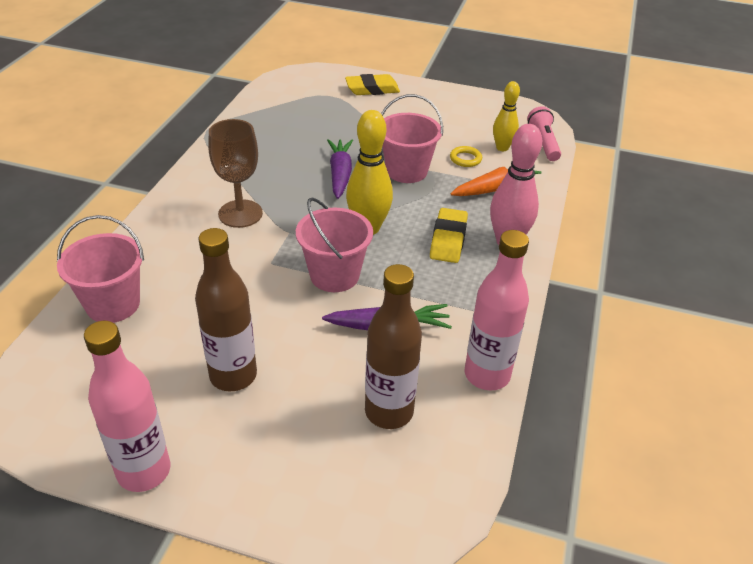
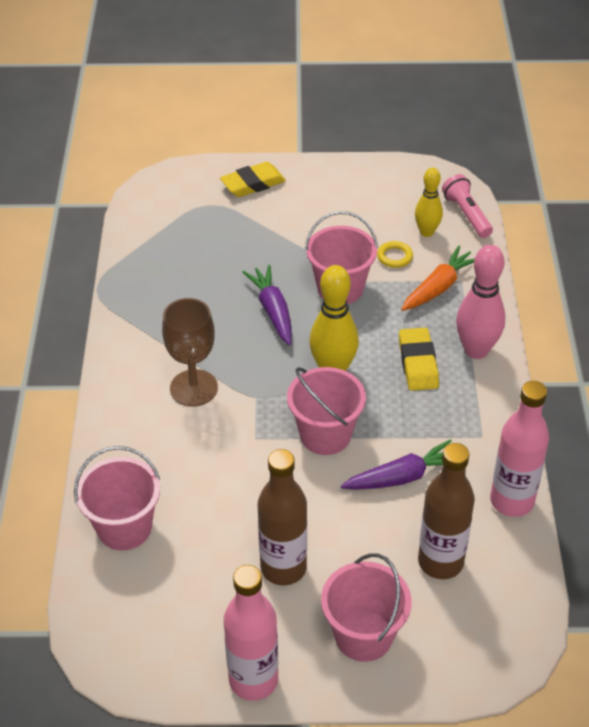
camera: 15 degrees left, 5 degrees up
(276, 460) = (363, 635): none -> pink bucket

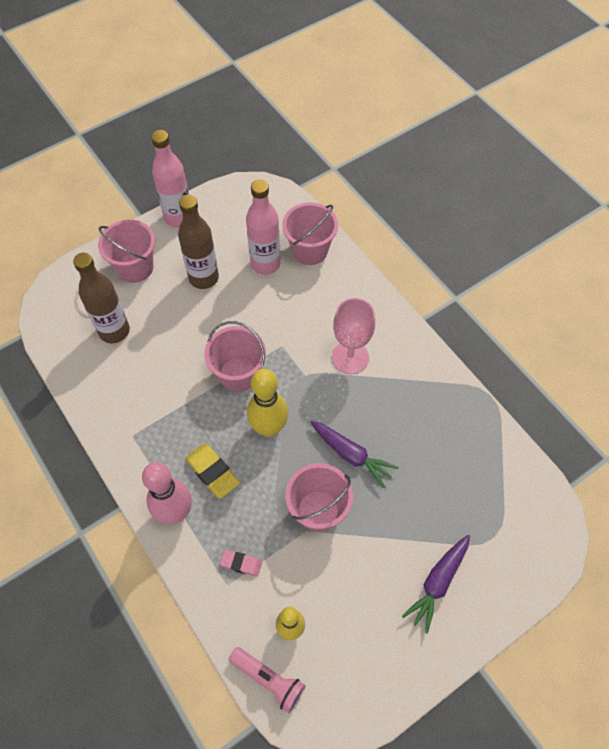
camera: 145 degrees right, 15 degrees up
(194, 388) = (350, 357): brown goblet -> pink goblet
(253, 184) = (482, 589): yellow eraser -> none
(394, 257) = (298, 576): yellow ring -> none
(403, 477) = (169, 373): purple carrot -> purple carrot (438, 583)
(439, 287) = (241, 563): orange carrot -> pink eraser
(511, 501) = (89, 396): pink bottle -> pink bottle (265, 264)

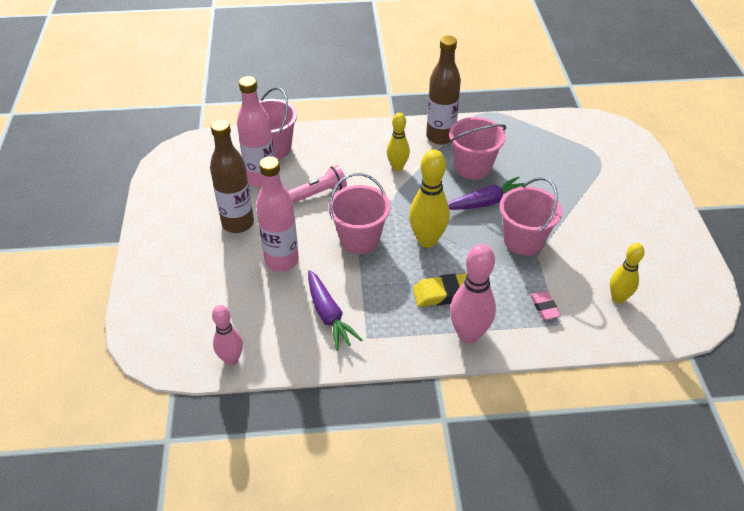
camera: 60 degrees left, 15 degrees down
(65, 354) = (231, 359): none -> pink bowling pin
(114, 331) = (238, 309): brown bottle -> brown bottle (440, 137)
(135, 267) = (179, 267): pink bucket -> pink bucket (473, 167)
(178, 217) = (152, 215): pink bottle -> pink bottle (282, 261)
(241, 563) = (544, 307): pink eraser -> pink eraser turned 60 degrees counterclockwise
(268, 680) = (656, 329): pink flashlight -> pink flashlight (317, 194)
(350, 357) = (397, 167): pink goblet -> yellow bowling pin
(438, 583) = (621, 200): purple carrot -> purple carrot (329, 315)

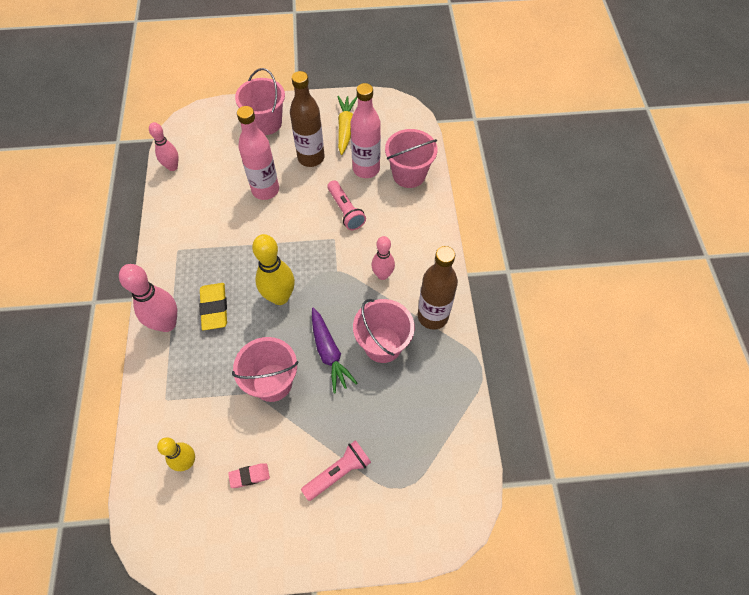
camera: 90 degrees right, 15 degrees up
(197, 195) = (346, 128): none -> yellow carrot
(329, 315) = (203, 224): purple carrot -> none
(359, 239) = (286, 244): pink bucket -> pink bucket (266, 123)
(397, 167) = (382, 275): yellow bowling pin -> pink bowling pin
(544, 307) = (186, 390): pink eraser -> pink eraser (249, 476)
(598, 194) = (338, 472): none -> pink flashlight

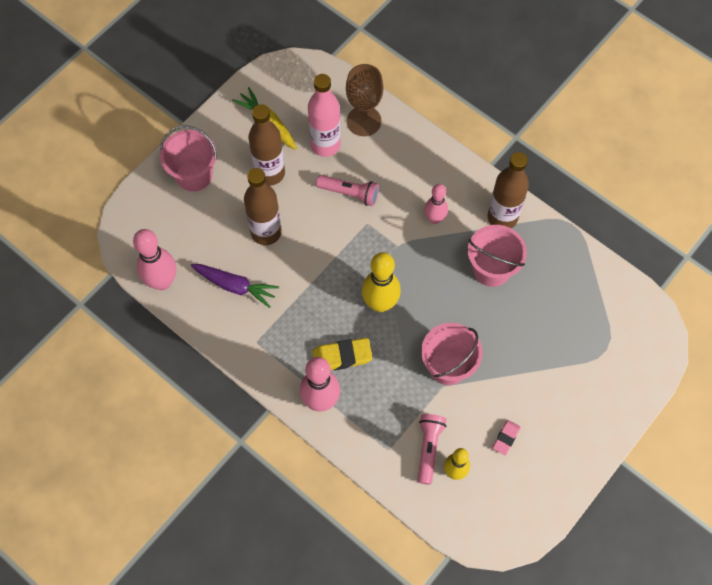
camera: 45 degrees left, 5 degrees up
(172, 167) = (162, 281): pink bowling pin -> pink bowling pin, size x1.57
(214, 308) = (342, 356): yellow eraser -> yellow eraser turned 45 degrees counterclockwise
(265, 190) = (266, 232): pink bottle -> brown bottle
(329, 353) = (462, 309): purple carrot -> purple carrot (235, 286)
(338, 472) = (558, 379): pink flashlight -> pink flashlight (429, 448)
(409, 174) = (364, 121): pink bucket -> brown goblet

